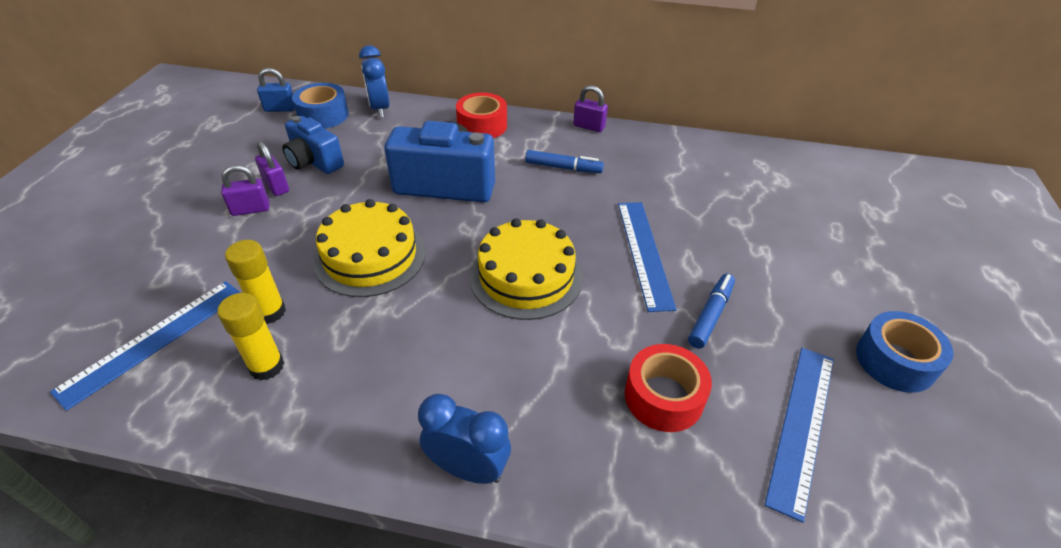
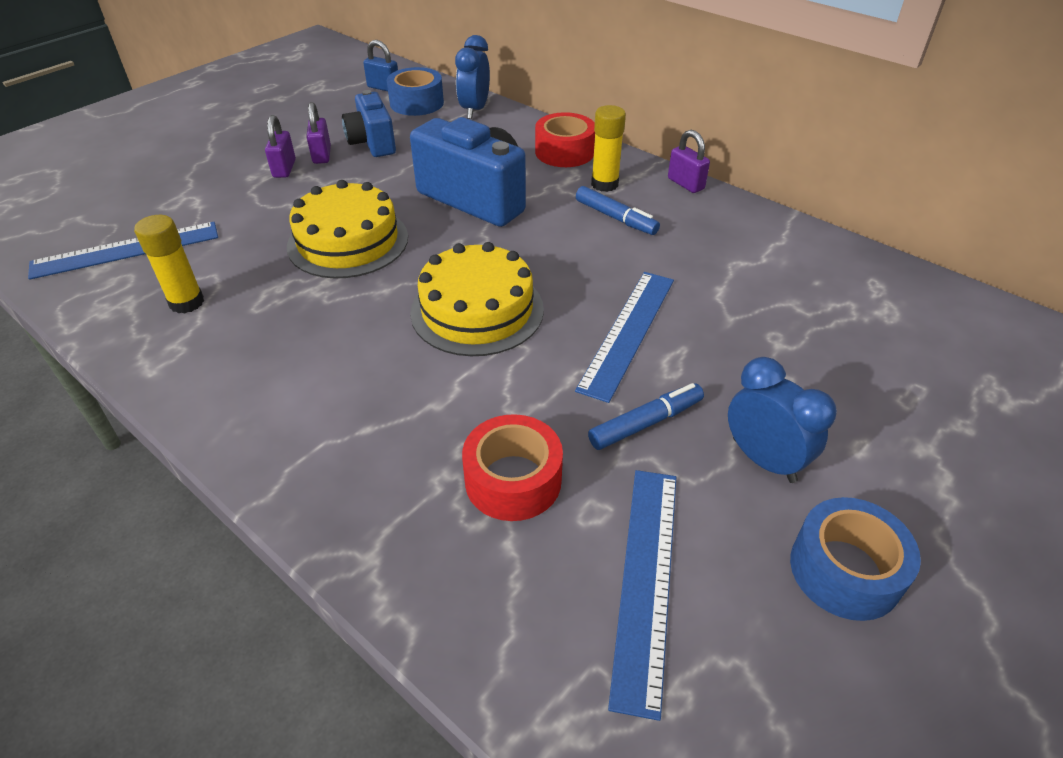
camera: 30 degrees right, 0 degrees up
(251, 209) = (284, 169): purple padlock -> purple padlock turned 75 degrees clockwise
(270, 312) = (226, 259): yellow glue stick -> yellow glue stick (604, 184)
(468, 468) = (269, 457): blue clock -> blue clock (763, 460)
(801, 425) = (645, 580): blue ruler -> blue ruler turned 45 degrees counterclockwise

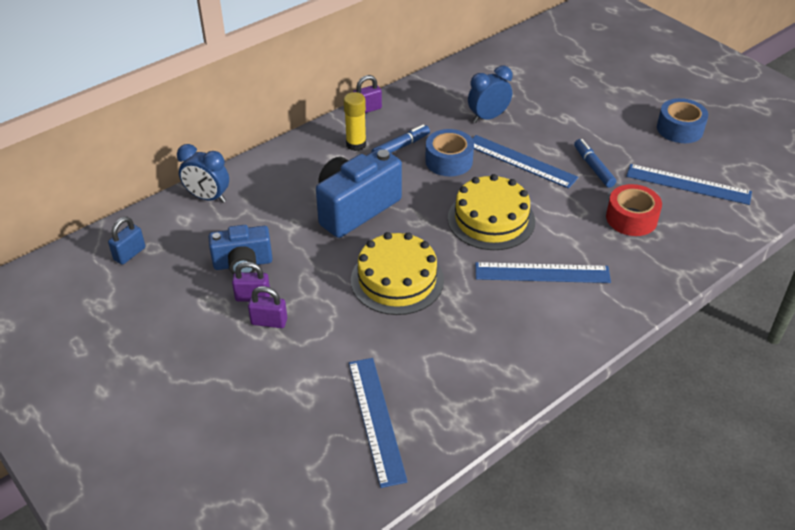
camera: 80 degrees left, 0 degrees up
(187, 302) = (458, 369): yellow glue stick -> none
(363, 369) = (542, 273): none -> blue ruler
(417, 103) = (175, 232): blue tape -> blue tape (449, 161)
(564, 152) = (302, 157): red tape -> none
(763, 460) = (619, 135): blue clock -> blue clock (488, 117)

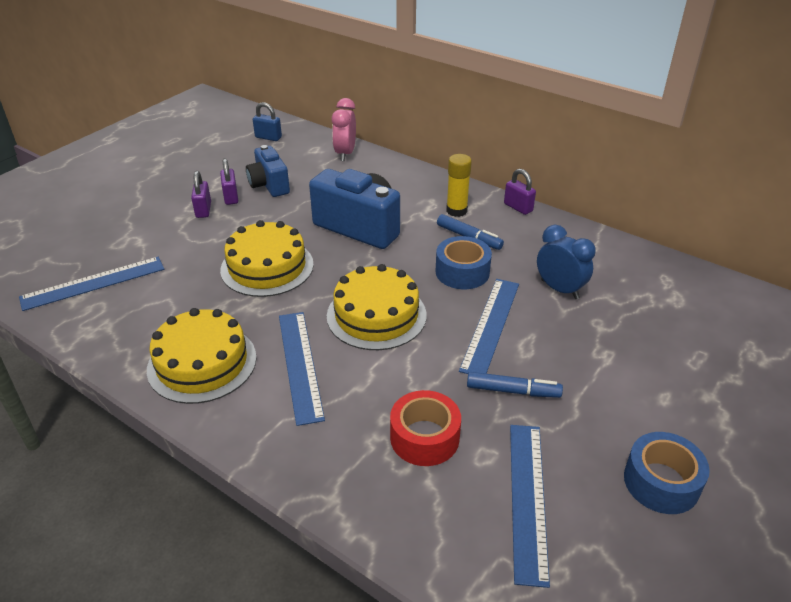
camera: 75 degrees right, 5 degrees down
(208, 197) = (345, 153): blue clock -> pink clock
(526, 335) = (202, 363): none -> yellow cake
(593, 167) = (513, 391): blue marker -> blue marker turned 45 degrees clockwise

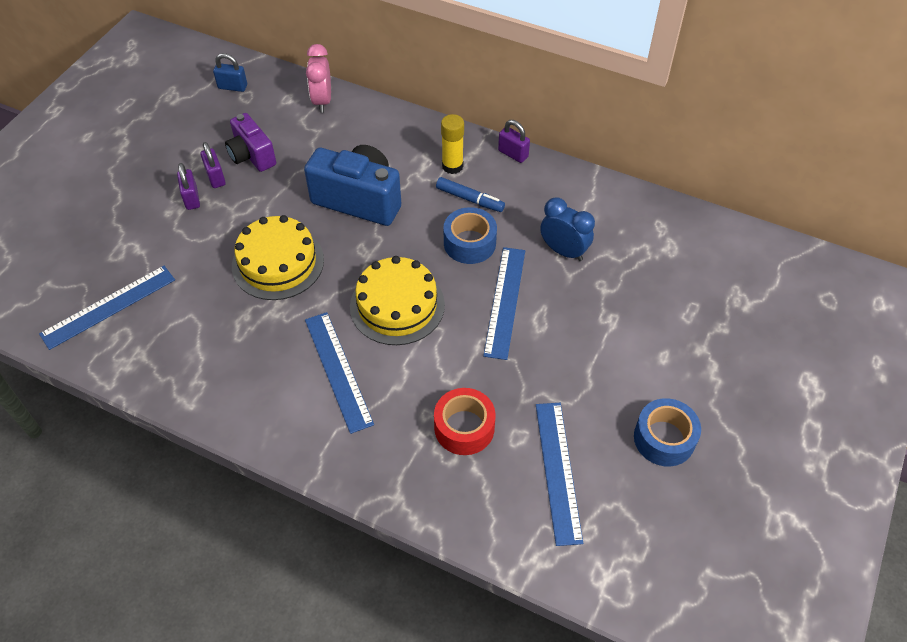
camera: 10 degrees left, 15 degrees up
(202, 363) = (246, 382): yellow cake -> none
(269, 185) = (252, 155): blue camera -> purple camera
(513, 391) = (533, 369): blue marker -> none

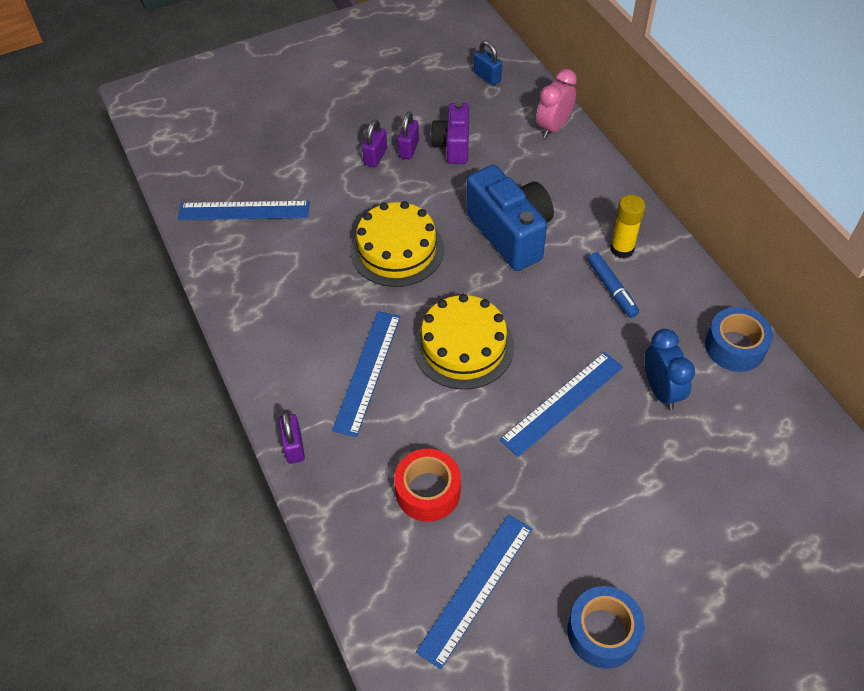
camera: 40 degrees right, 0 degrees up
(469, 243) = (576, 329): blue tape -> blue tape (735, 347)
(513, 154) = (692, 269): purple padlock -> purple padlock (294, 446)

